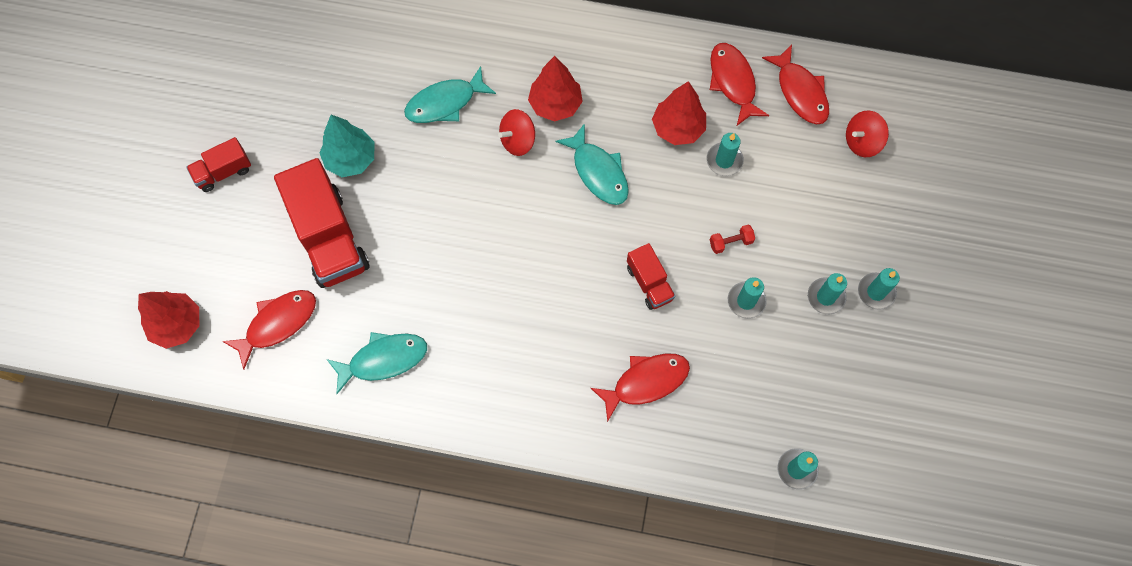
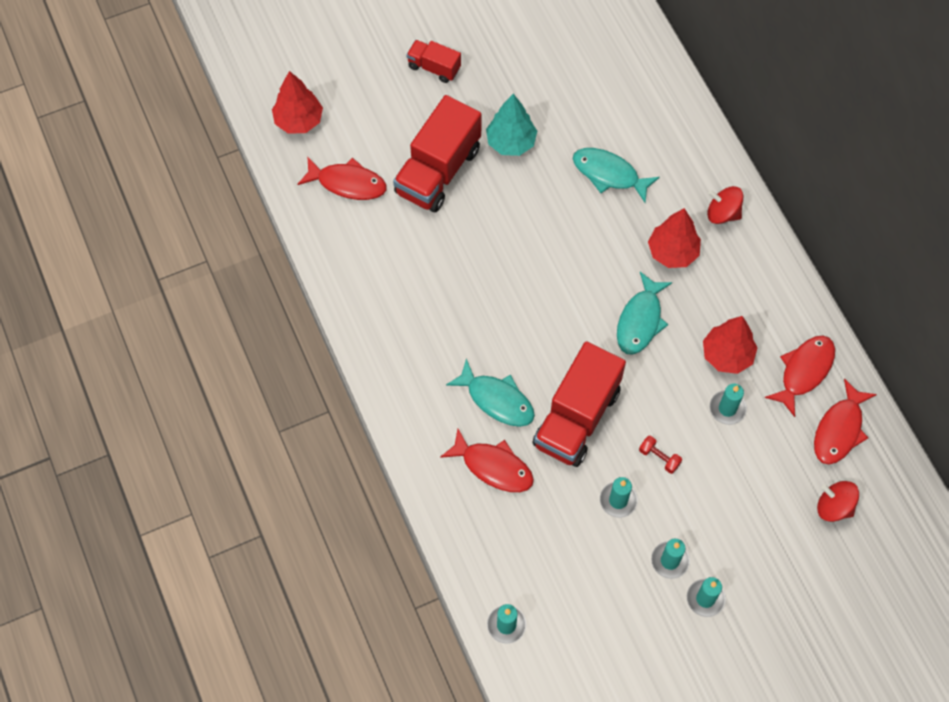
camera: 55 degrees right, 5 degrees down
(383, 360) = (373, 271): turquoise fish -> turquoise fish (497, 400)
(518, 140) = (620, 246): red spinning top -> red spinning top (722, 213)
(649, 283) = (576, 418): red truck -> red truck, size x1.94

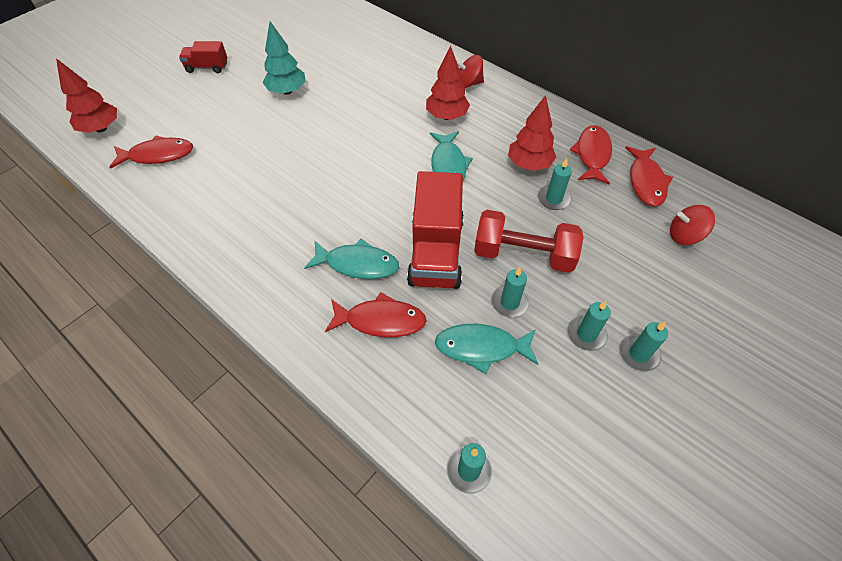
camera: 25 degrees left, 10 degrees down
(438, 171) = (235, 124): red truck -> none
(609, 174) = (372, 87): turquoise fish -> turquoise fish (481, 347)
(659, 457) = (523, 255): red dumbbell -> red dumbbell, size x2.46

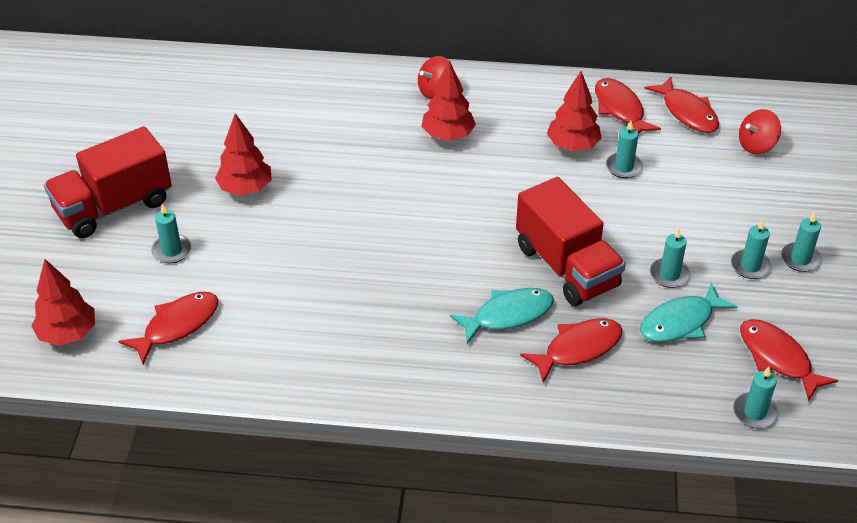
camera: 35 degrees left, 10 degrees down
(207, 67) = (114, 206): red truck -> red truck, size x1.94
(207, 108) = (172, 250): none -> turquoise candle
(287, 91) = (245, 188): turquoise tree -> red tree
(448, 165) = (499, 183): turquoise fish -> none
(523, 255) = (643, 229): red dumbbell -> none
(536, 432) = (777, 358): none -> red fish

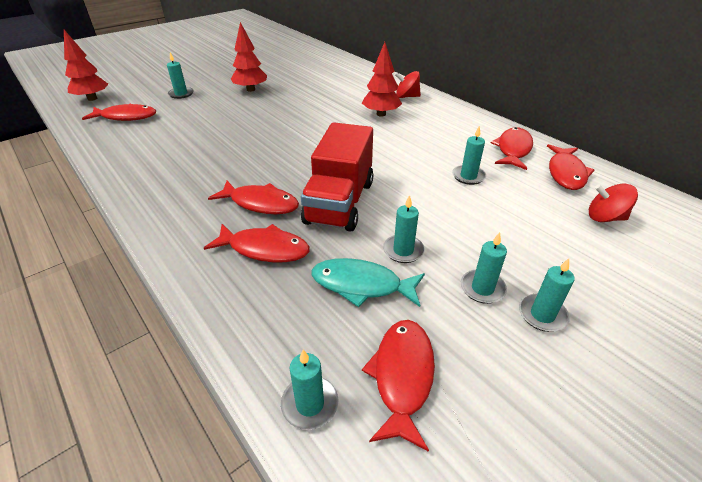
camera: 45 degrees right, 5 degrees down
(114, 206) = (194, 72): red truck -> none
(508, 315) = (260, 203): turquoise fish -> red fish
(573, 146) = (449, 151): red tree -> none

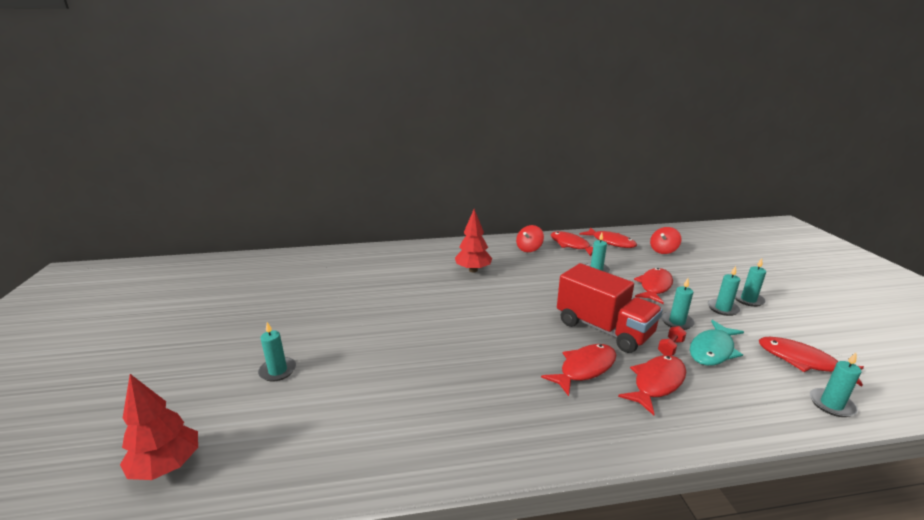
camera: 60 degrees left, 15 degrees down
(126, 117) = (290, 434): red fish -> red fish (654, 286)
(251, 89) = (335, 318): red tree -> none
(340, 251) = (670, 347): none -> red dumbbell
(406, 96) = (453, 251): red spinning top -> red spinning top (529, 249)

